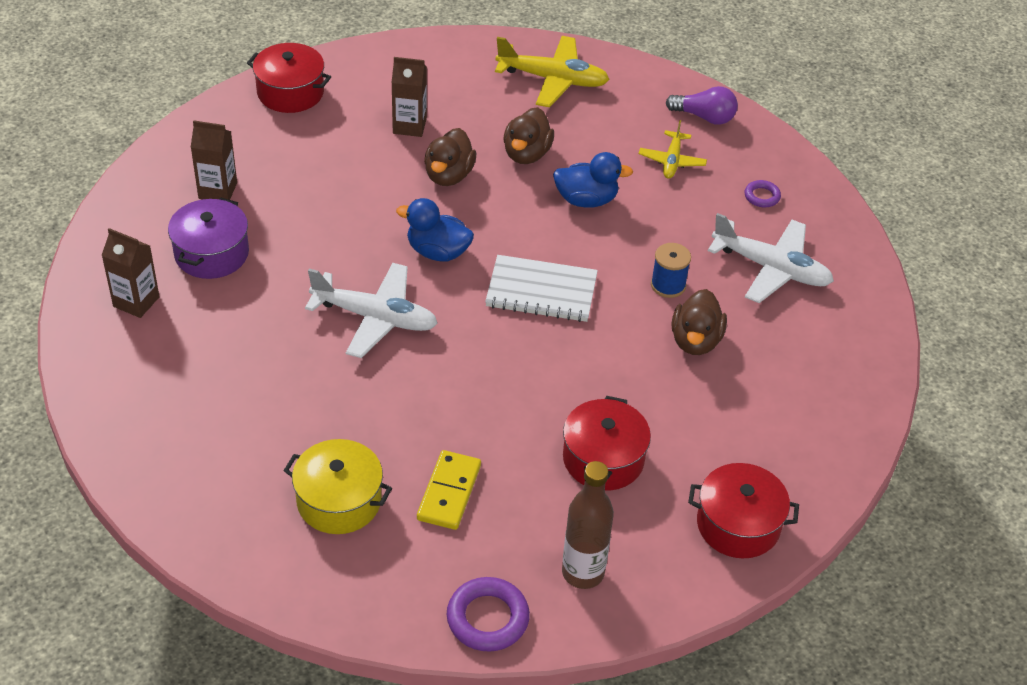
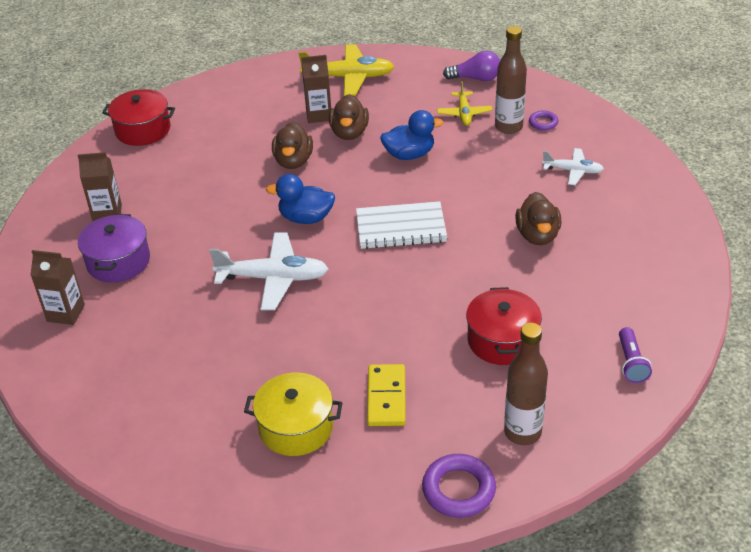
camera: 10 degrees left, 5 degrees down
(409, 126) = (248, 133): brown carton -> brown carton (319, 115)
(668, 285) = (499, 200): blue spool -> none
(718, 192) = (508, 127): none -> brown bottle
(738, 524) = (631, 363): red pot -> purple flashlight
(771, 268) = (573, 171): white plane -> white plane, size x0.58

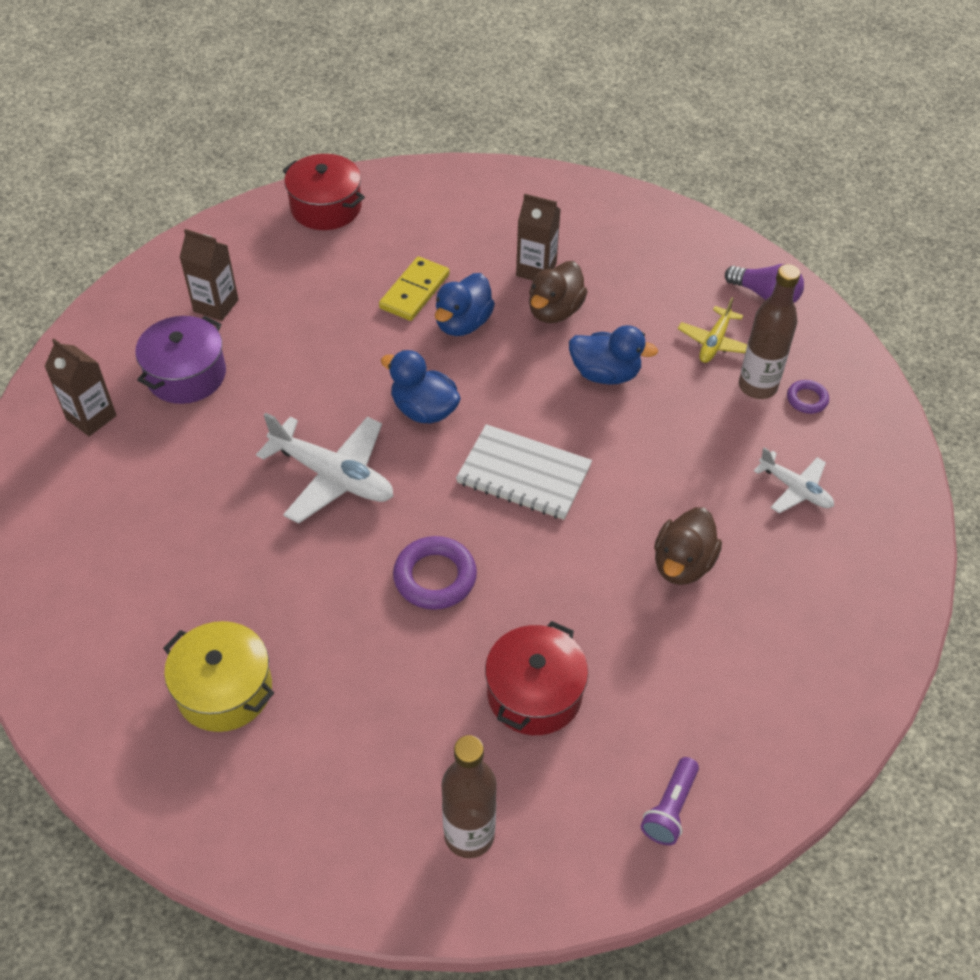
camera: 25 degrees right, 10 degrees up
(293, 161) = (463, 323): brown duck -> blue duck
(349, 77) = (608, 230): yellow plane -> none
(386, 397) = (348, 702): yellow domino -> yellow domino (415, 291)
(458, 490) = (342, 872): purple ring -> purple ring (435, 577)

